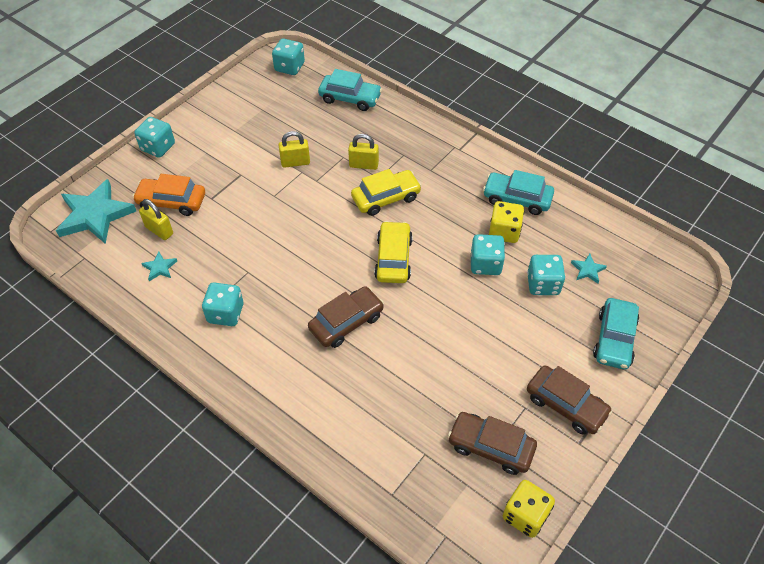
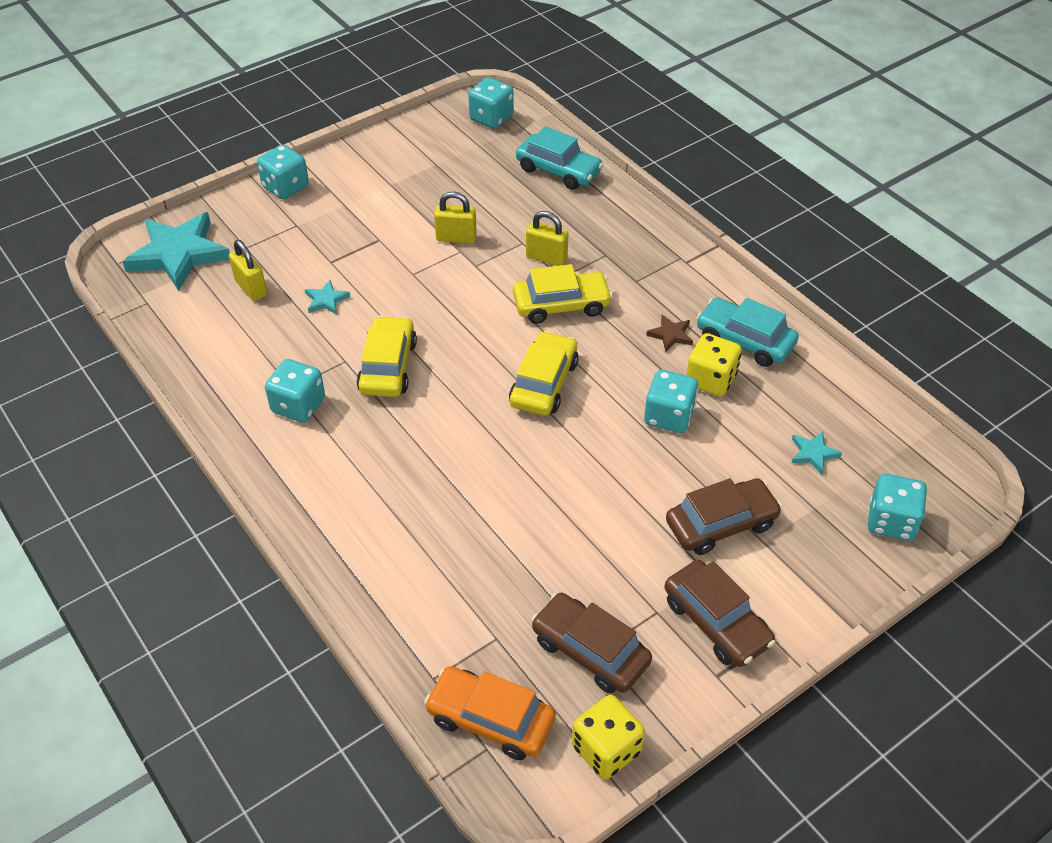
camera: 15 degrees right, 5 degrees down
(160, 268) = (235, 333): turquoise star -> turquoise star (326, 300)
(172, 202) = (279, 256): orange car -> orange car (490, 720)
(280, 269) = (388, 366): none -> yellow car
(346, 322) = (451, 450): brown car -> brown car (721, 524)
(467, 205) = (670, 335): none -> brown star
(543, 284) = (741, 459): turquoise dice -> turquoise dice (891, 521)
(614, 339) = (818, 552): turquoise car -> none

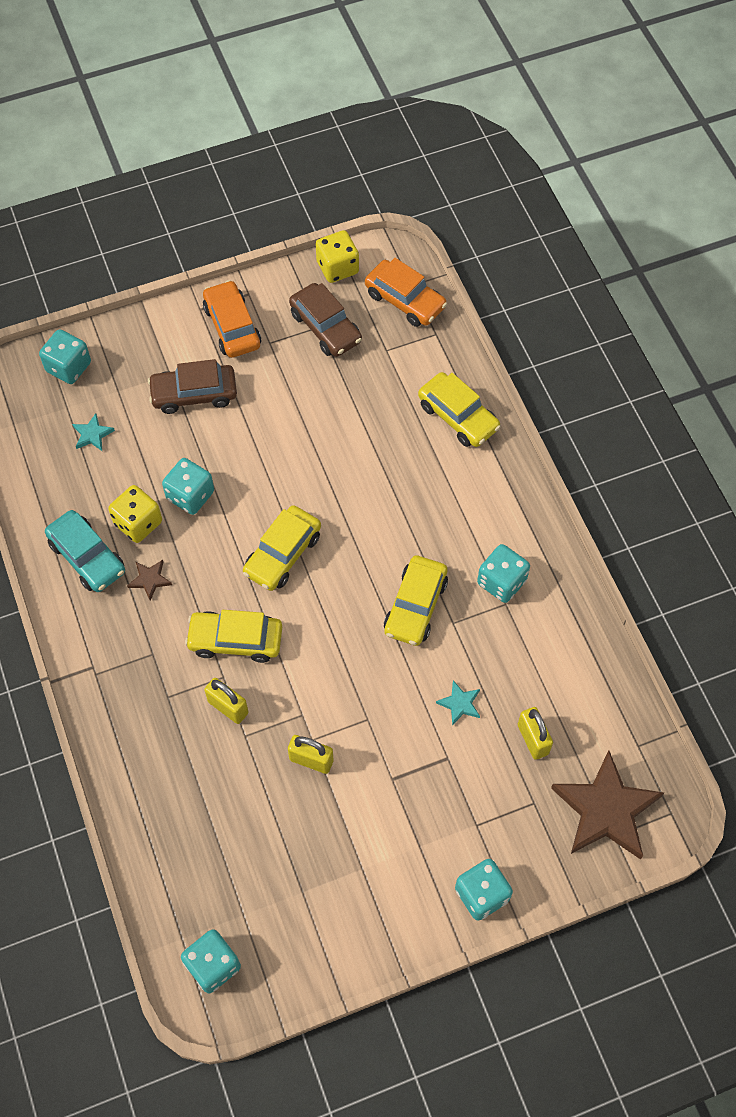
camera: 165 degrees left, 15 degrees up
(178, 254) = (606, 810): turquoise star -> brown star
(380, 570) = (458, 416): none -> yellow car
(558, 170) = (167, 842): turquoise car -> none
(716, 622) = (232, 326): brown car -> orange car

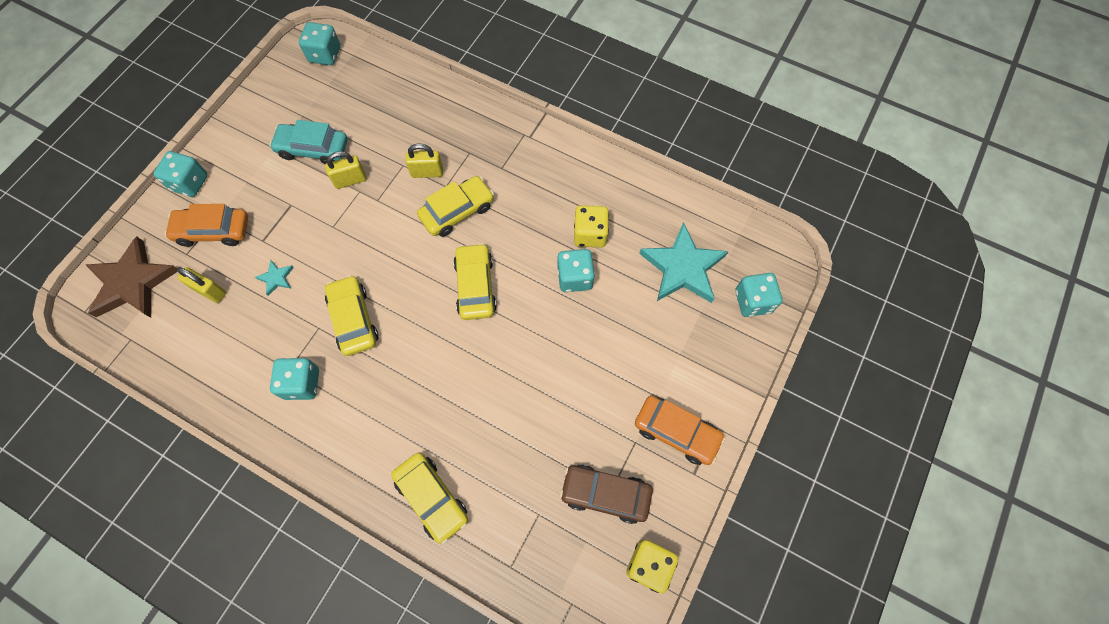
camera: 140 degrees right, 5 degrees up
(87, 557) = (599, 191): turquoise car -> turquoise car (313, 149)
(92, 434) = (682, 268): turquoise star -> turquoise star, size x2.33
(150, 580) = (546, 206): brown star -> none
(194, 394) = (647, 352): brown car -> none
(405, 300) = (564, 580): orange car -> orange car (213, 231)
(458, 416) = (432, 498): yellow car -> yellow car turned 135 degrees counterclockwise

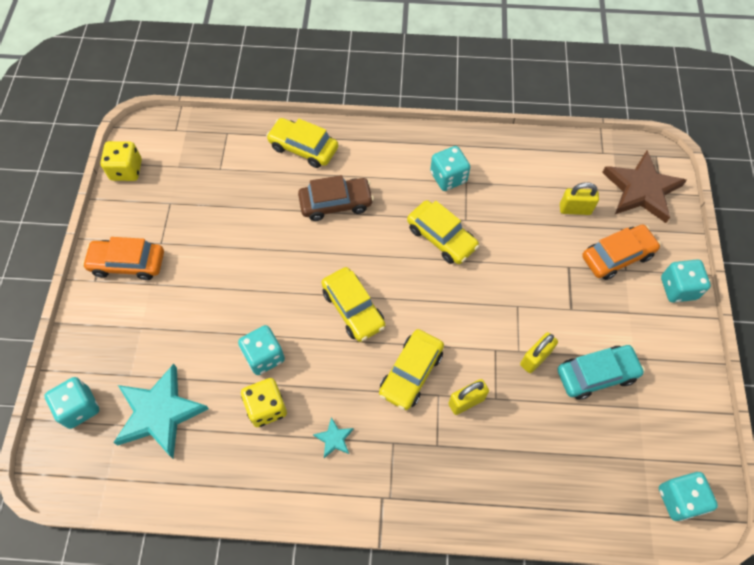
camera: 155 degrees right, 5 degrees down
(276, 278) = (530, 241): turquoise star -> turquoise star (334, 439)
(605, 494) = (173, 199): brown car -> brown car (336, 203)

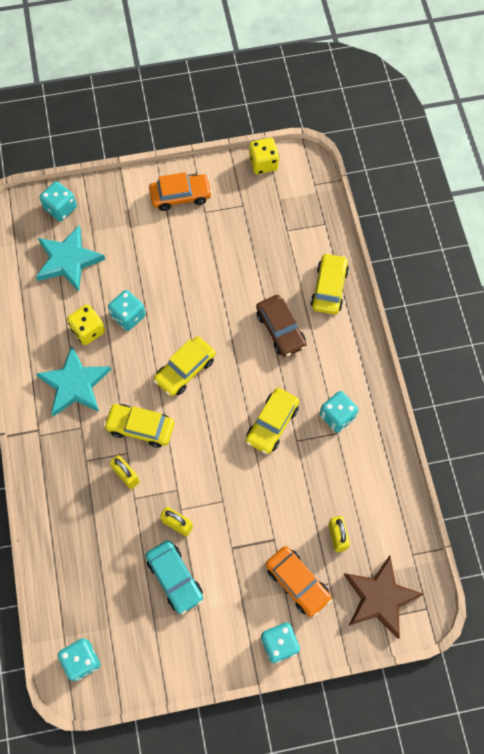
camera: 75 degrees right, 5 degrees up
(128, 263) = (180, 196): orange car -> orange car turned 90 degrees clockwise
(334, 439) = (75, 384): turquoise star -> turquoise star, size x2.33

